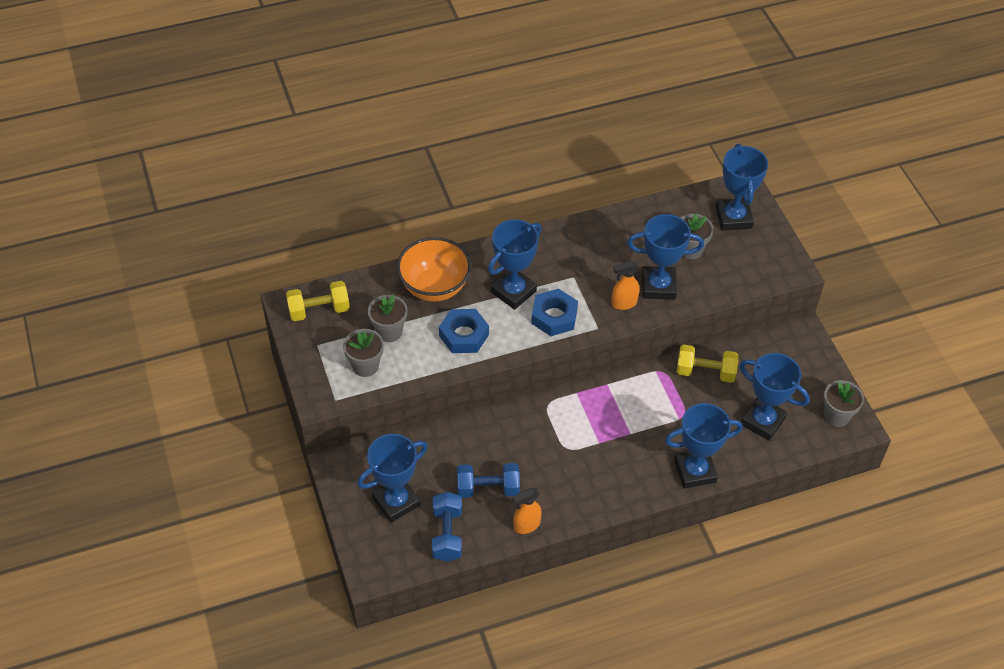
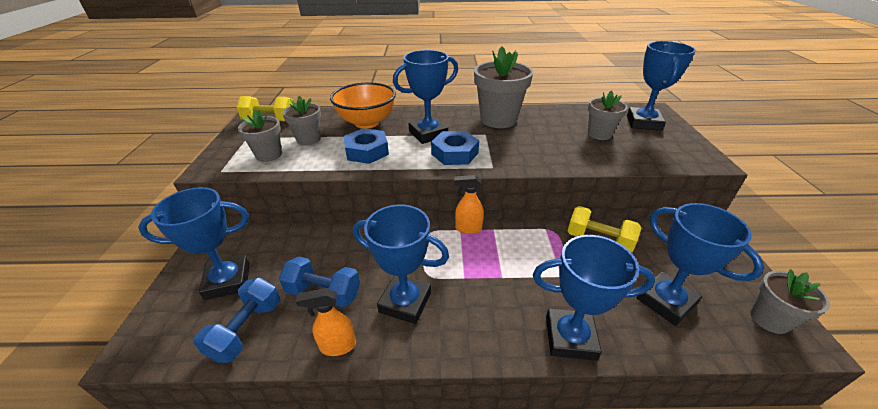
camera: 20 degrees right, 15 degrees down
(579, 247) = (498, 119): none -> grey flower pot
(623, 303) = (525, 156): orange spray bottle -> orange spray bottle (468, 228)
(658, 286) = (563, 150): blue trophy -> blue trophy (405, 302)

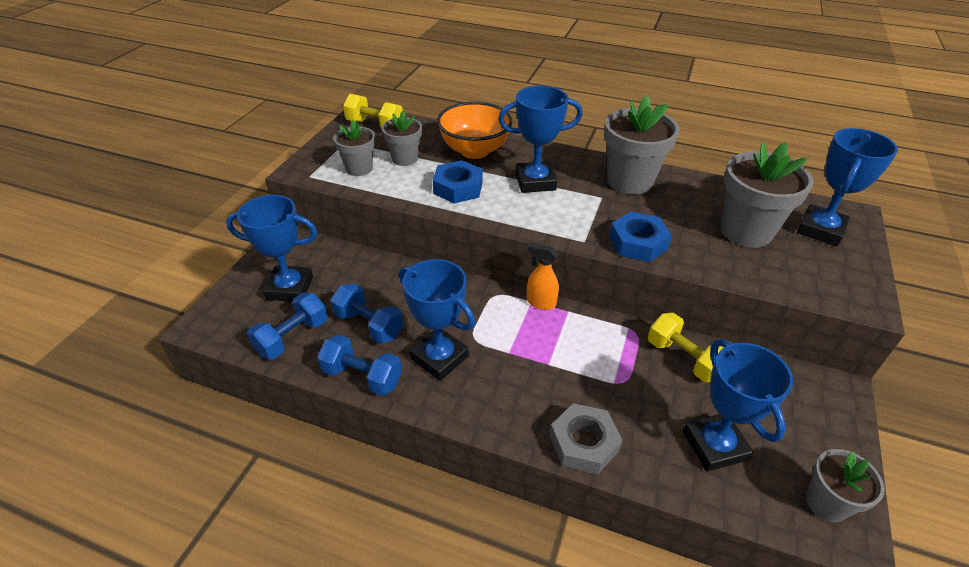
camera: 20 degrees right, 5 degrees up
(337, 346) = (362, 377): orange spray bottle -> blue dumbbell
(454, 153) = (551, 213): blue nut -> blue nut (638, 243)
(570, 338) = (583, 443): blue trophy -> grey nut
(599, 134) = (746, 231): grey flower pot -> grey flower pot, size x1.69

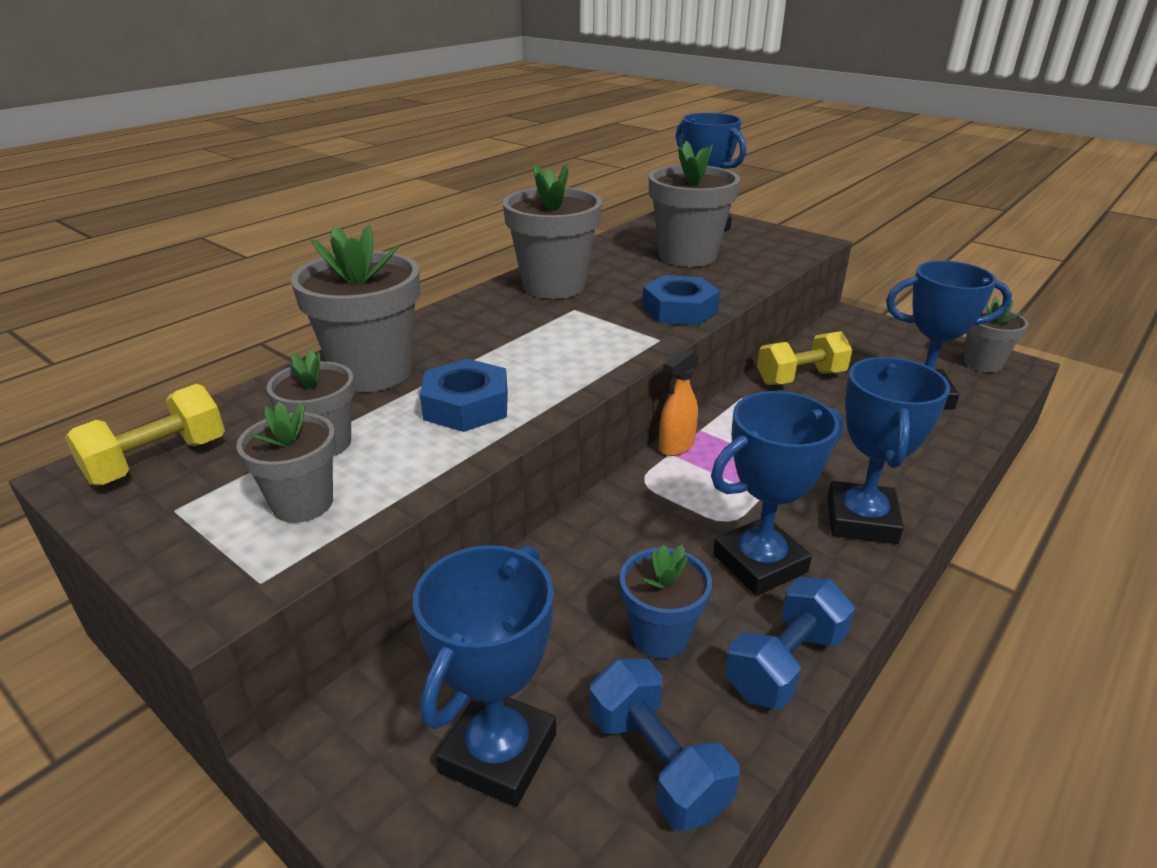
camera: 70 degrees left, 10 degrees down
(369, 325) = (660, 636): blue dumbbell -> blue flower pot
(474, 151) = (372, 372): orange bowl -> grey flower pot
(535, 182) = (503, 342): blue trophy -> blue trophy (861, 520)
(583, 443) = (921, 473): grey nut -> none

